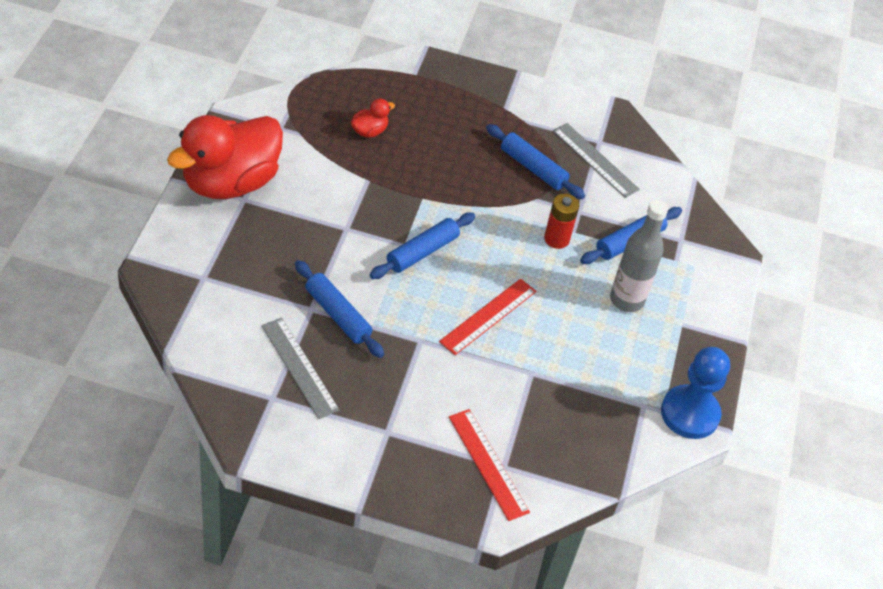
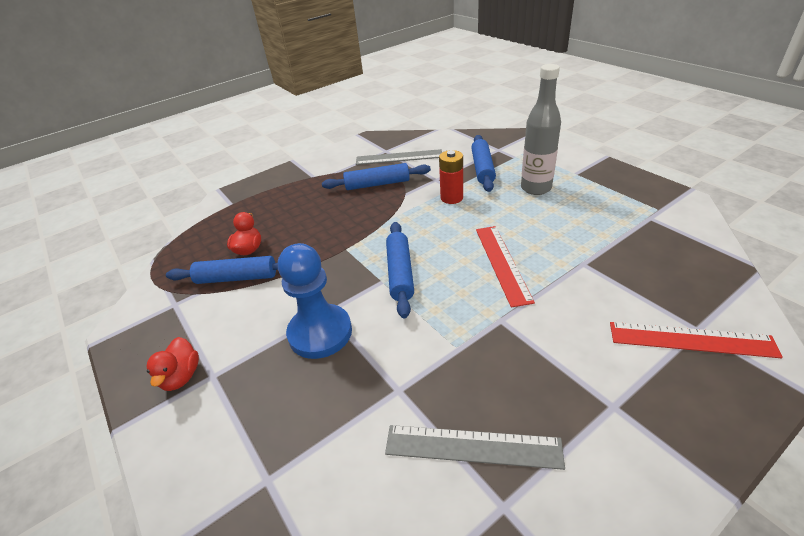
camera: 40 degrees left, 10 degrees down
(230, 182) = (181, 377): red duck -> red duck, size x0.40
(338, 315) = (423, 370): blue rolling pin -> blue rolling pin (237, 278)
(690, 414) = (669, 199): blue pawn -> blue pawn (320, 333)

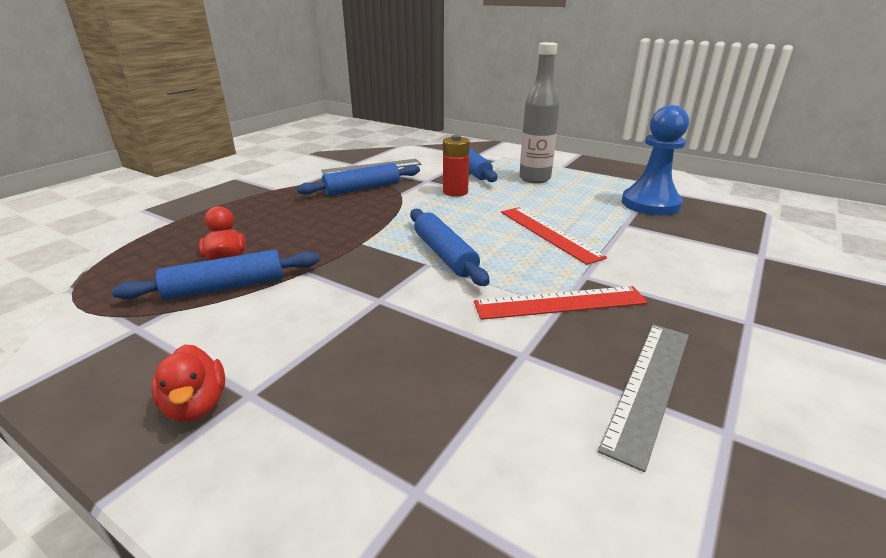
camera: 25 degrees left, 10 degrees down
(320, 333) = (383, 321): blue pawn -> blue pawn (650, 204)
(472, 446) = (648, 386): grey ruler -> grey ruler turned 45 degrees counterclockwise
(691, 339) = (763, 262): red ruler -> red ruler (560, 302)

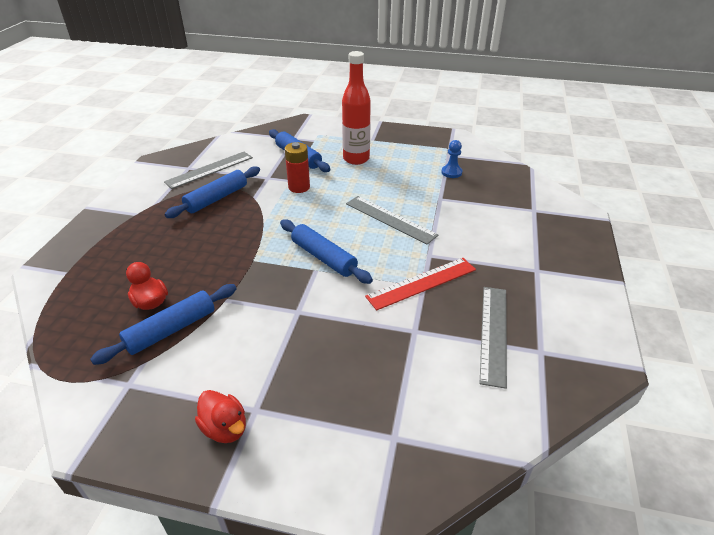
camera: 20 degrees left, 10 degrees up
(534, 178) = (356, 159): grey bottle -> red bottle
(549, 233) = (390, 219): red ruler -> grey ruler
(650, 204) = (451, 172): blue pawn -> blue pawn, size x0.48

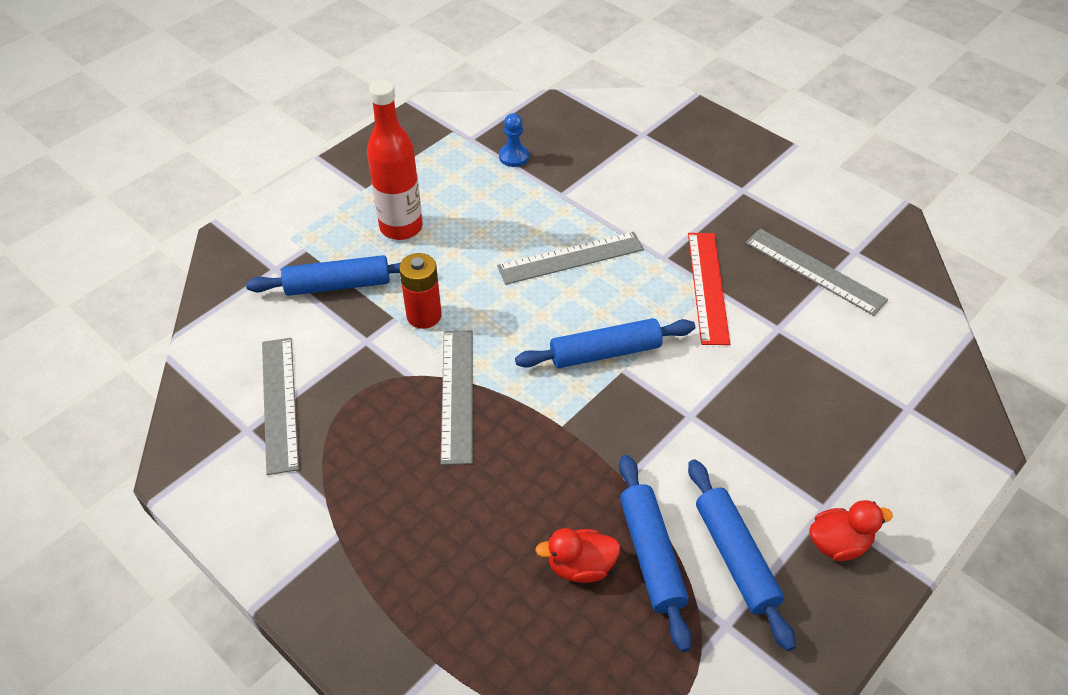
camera: 60 degrees left, 10 degrees up
(216, 198) = (376, 420): blue rolling pin -> blue rolling pin (735, 557)
(251, 216) = (457, 394): none -> grey ruler

